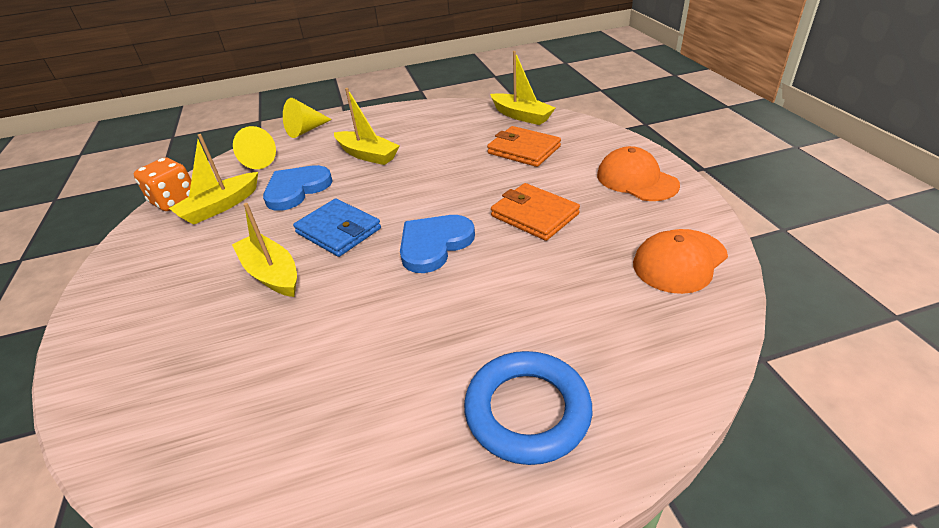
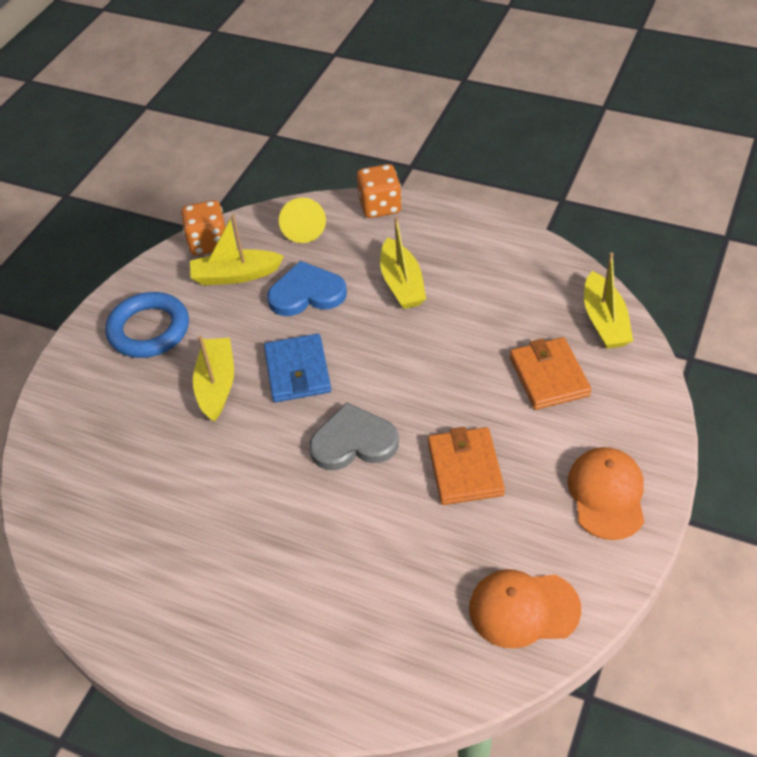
camera: 40 degrees right, 10 degrees up
(306, 130) = (380, 206): yellow cone -> orange dice
(434, 244) = (353, 442): blue heart -> grey heart
(527, 411) = (270, 637): blue ring -> blue ring (149, 330)

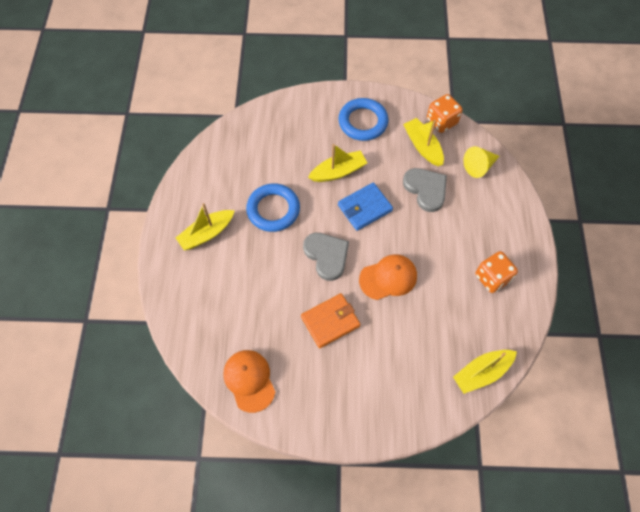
camera: 65 degrees right, 15 degrees up
(234, 491) = (273, 210): none -> blue ring
(306, 293) = (426, 189): blue heart -> grey heart
(380, 206) = (520, 202): orange dice -> orange dice (492, 278)
(402, 284) = (458, 239): yellow boat -> yellow boat (206, 233)
(549, 376) = (419, 350): orange wallet -> none
(607, 494) = (341, 407): orange cap -> orange cap (388, 278)

